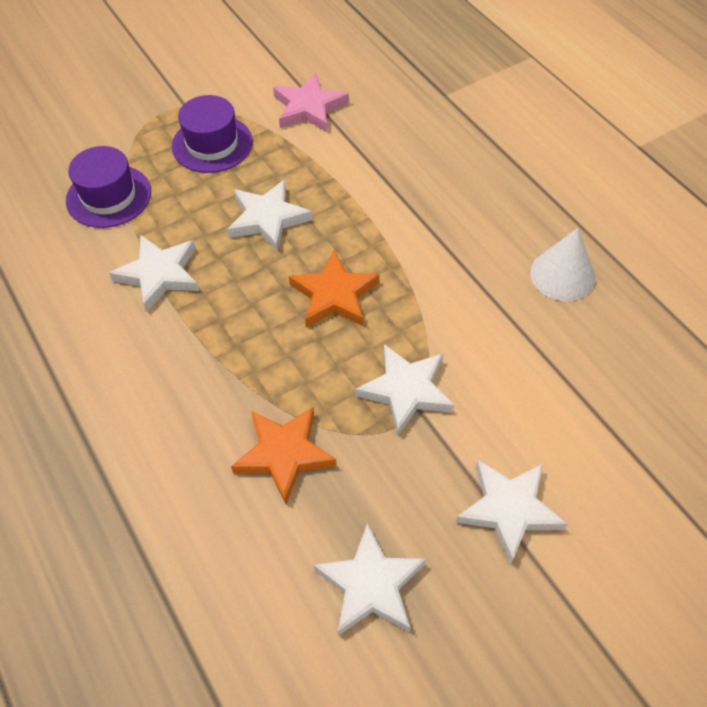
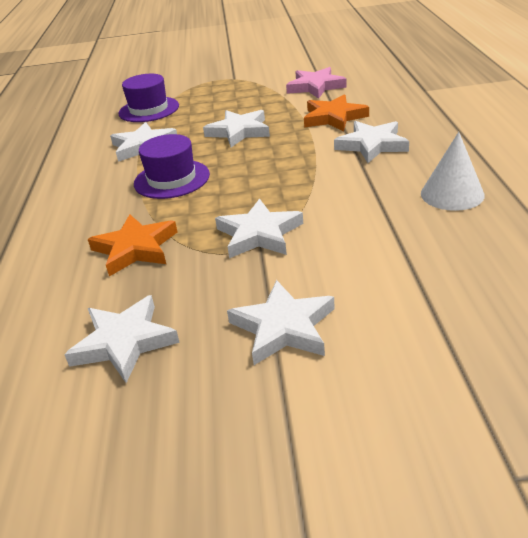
camera: 30 degrees right, 20 degrees down
(212, 144) = (234, 95): purple hat -> purple hat (172, 179)
(334, 295) = (251, 174): orange star -> orange star (334, 117)
(440, 211) = (372, 145): none -> white star

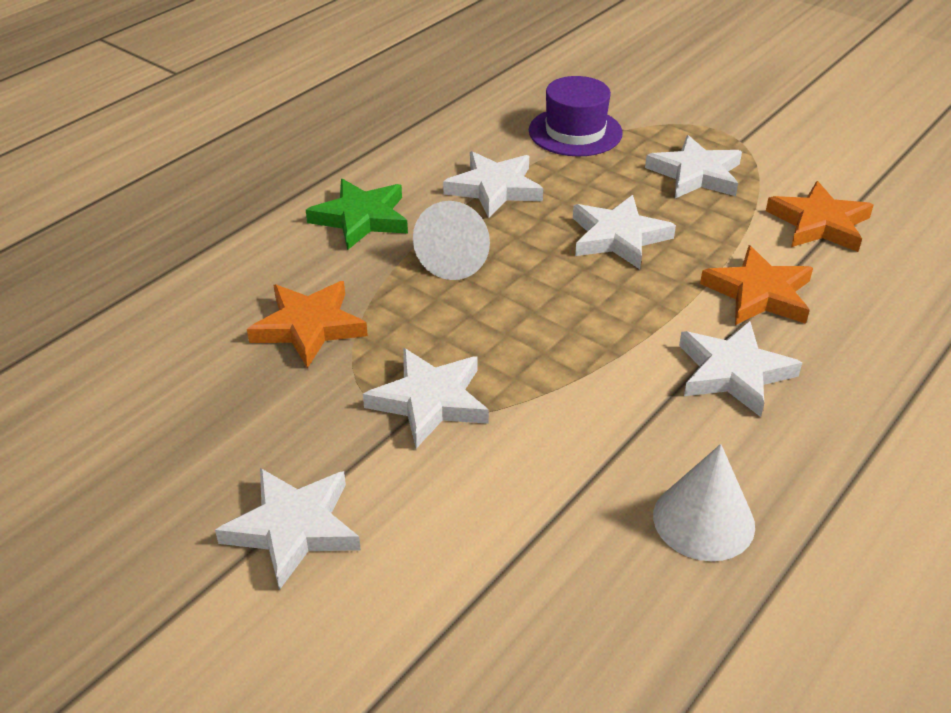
camera: 40 degrees right, 5 degrees up
(85, 193) = (361, 218): none -> green star
(124, 342) = (169, 427): white star -> white star (695, 174)
(172, 179) = (456, 259): purple hat -> white cone
(315, 87) = (819, 223): pink star -> orange star

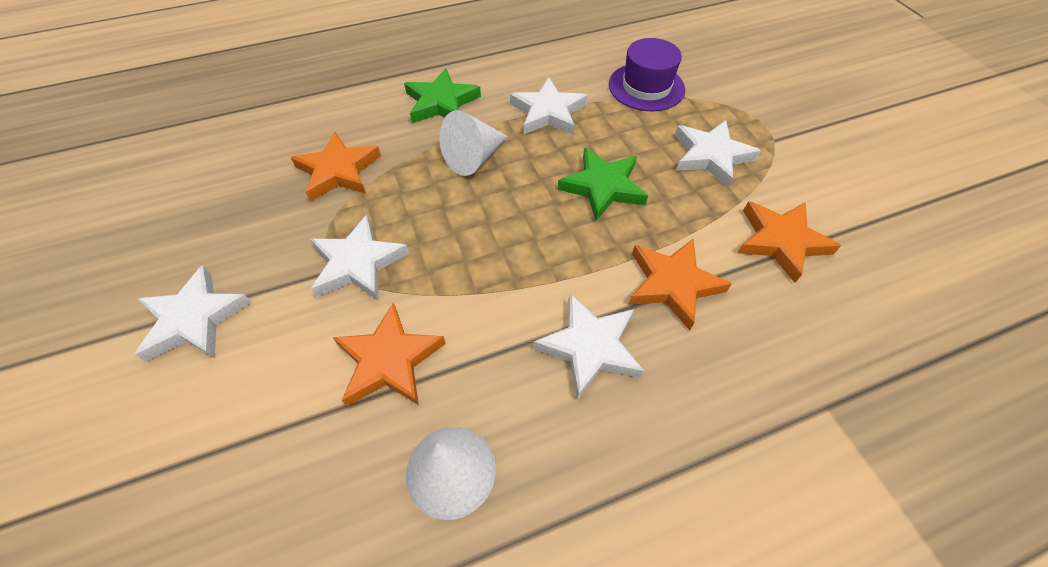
camera: 30 degrees right, 15 degrees up
(555, 466) = (389, 360): none -> orange star
(618, 237) = (603, 187): white star -> green star

